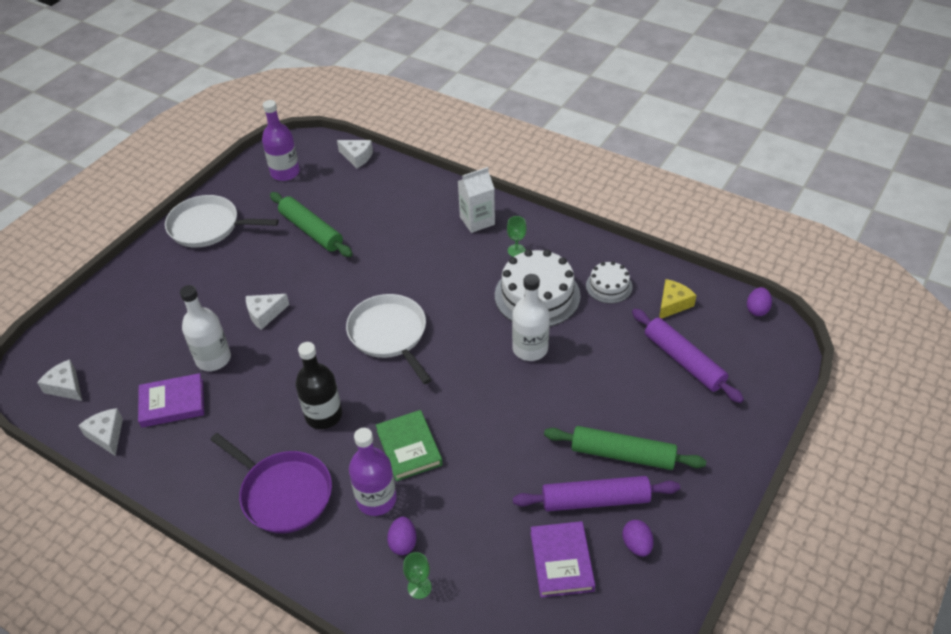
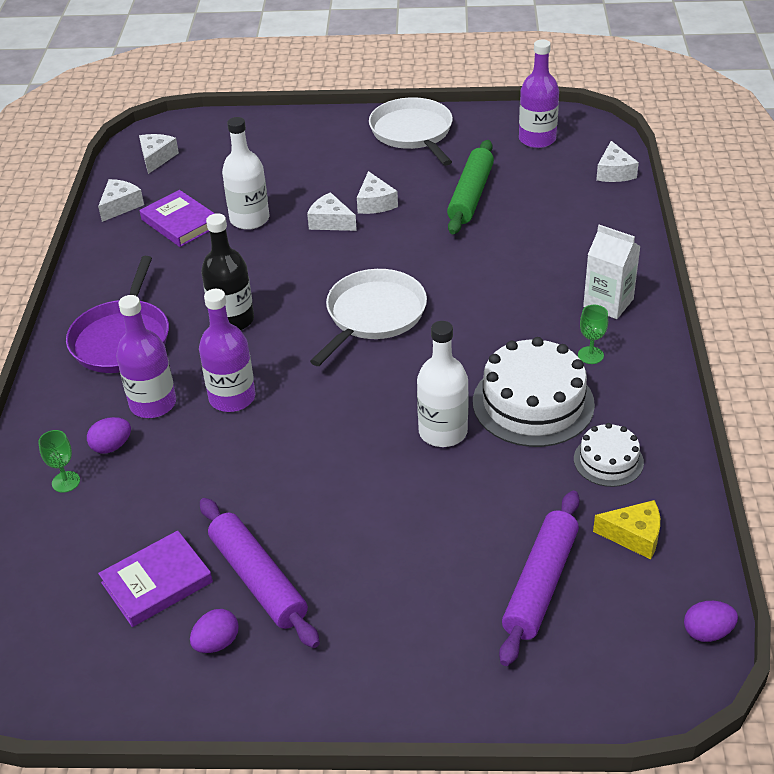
camera: 60 degrees right, 5 degrees down
(268, 281) = (375, 203): none -> white cheese
(409, 448) = (232, 398): green book -> purple bottle
(622, 454) = (341, 579): green rolling pin -> none

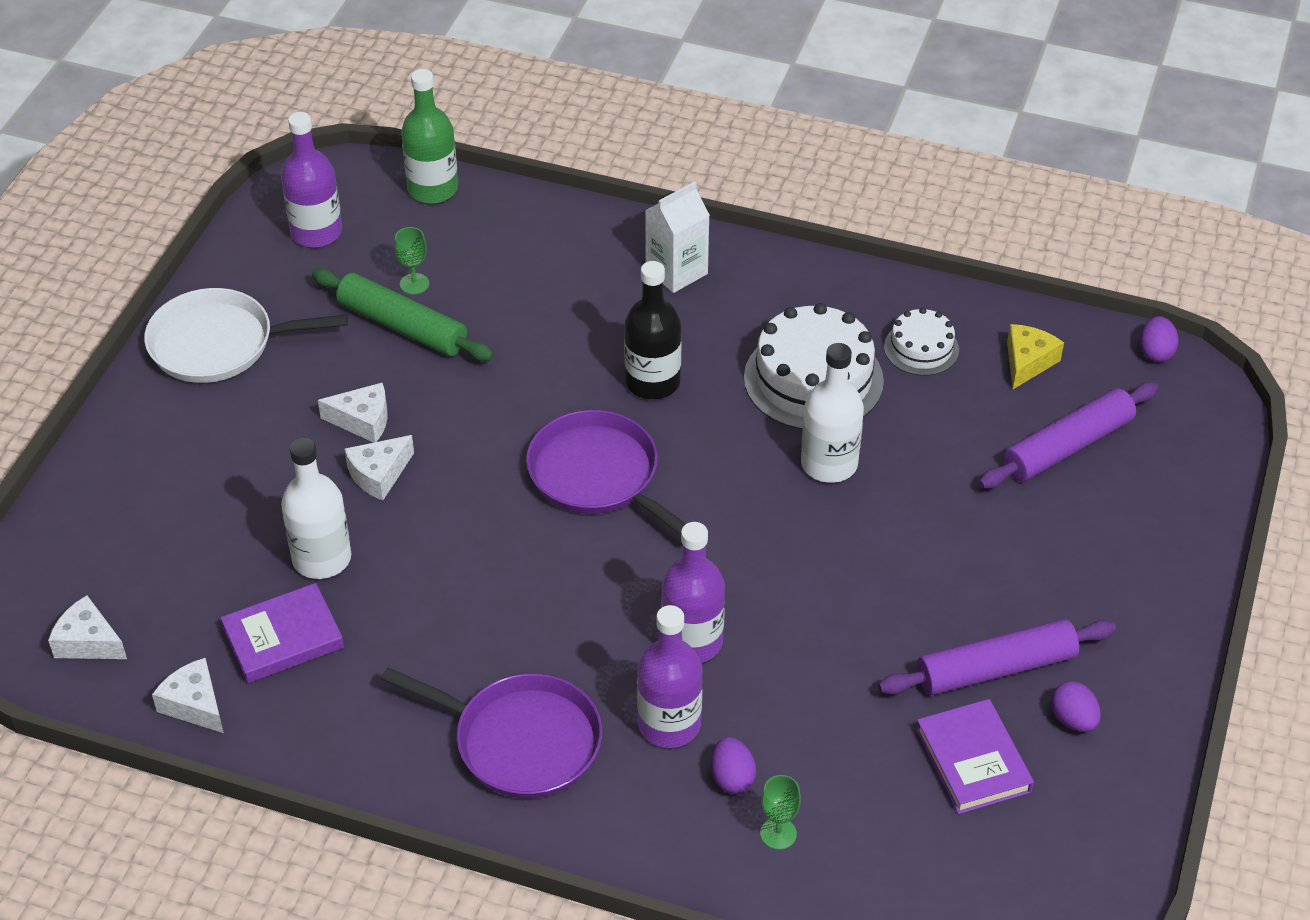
camera: 75 degrees left, 5 degrees up
(232, 320) = (539, 616): black bottle -> black bottle (652, 382)
(373, 315) = (598, 476): white pan -> purple pan
(540, 584) = (1067, 446): purple rolling pin -> purple rolling pin turned 75 degrees counterclockwise
(590, 355) = (757, 312): green goblet -> green goblet (414, 284)
(614, 172) = (433, 189): white cheese -> green bottle

